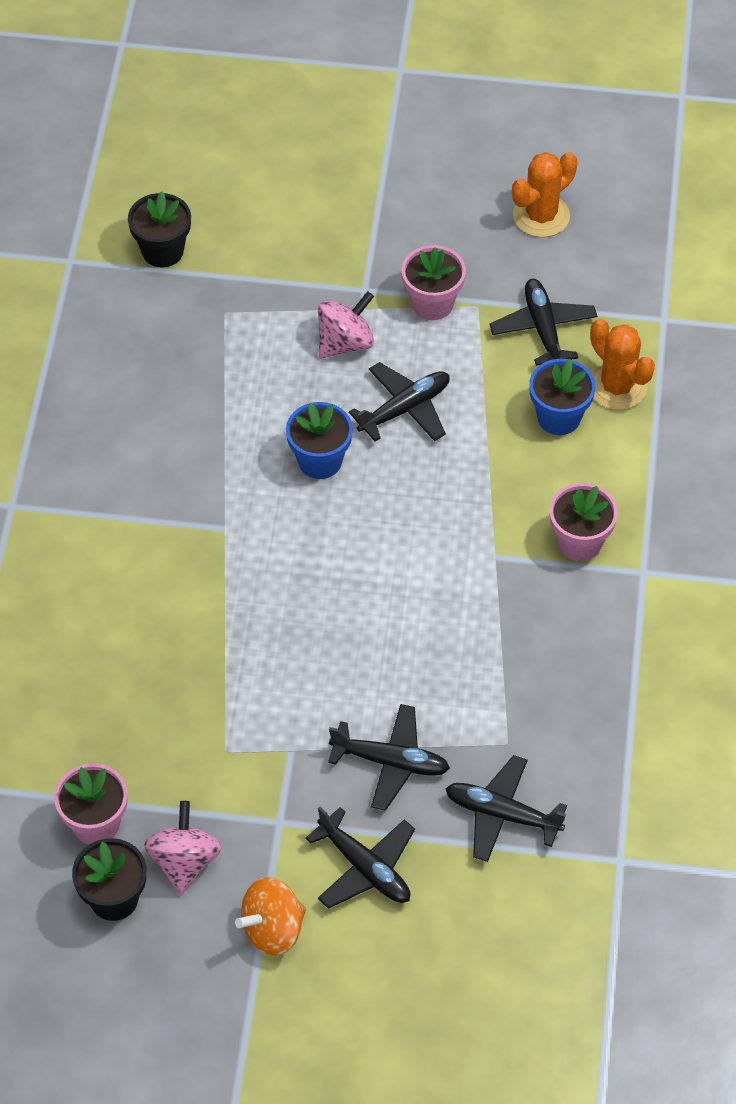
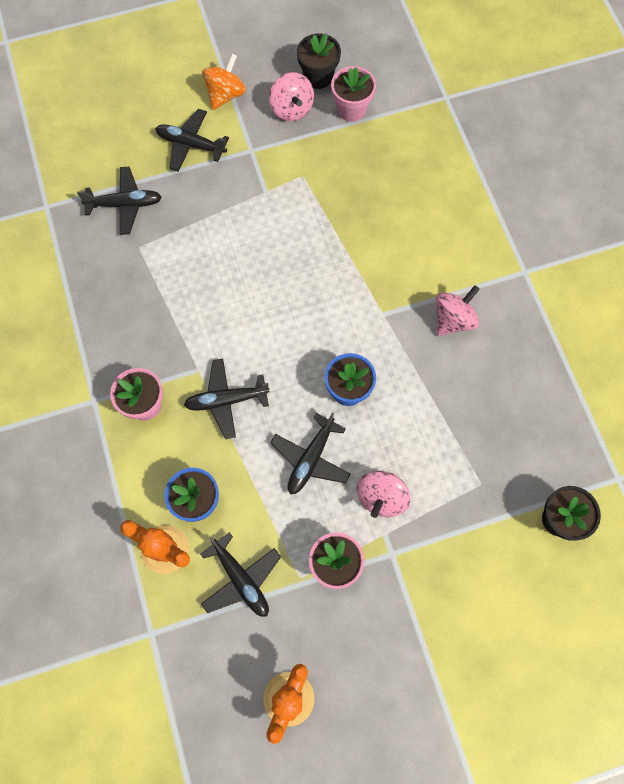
camera: 155 degrees right, 15 degrees up
(141, 487) = (453, 320): none -> pink spinning top
(391, 762) = (203, 208): black plane -> black plane (226, 400)

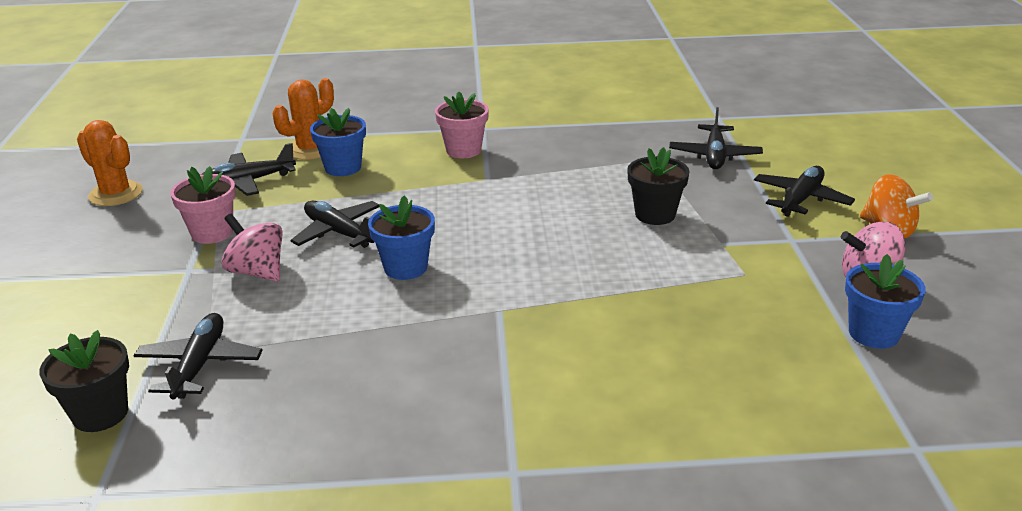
camera: 105 degrees right, 40 degrees down
(226, 400) = (441, 191): black plane -> black plane (200, 365)
(318, 77) = (938, 310): black flower pot -> black flower pot (655, 215)
(351, 109) = (873, 333): pink flower pot -> blue flower pot
(453, 320) = (461, 372): pink spinning top -> none

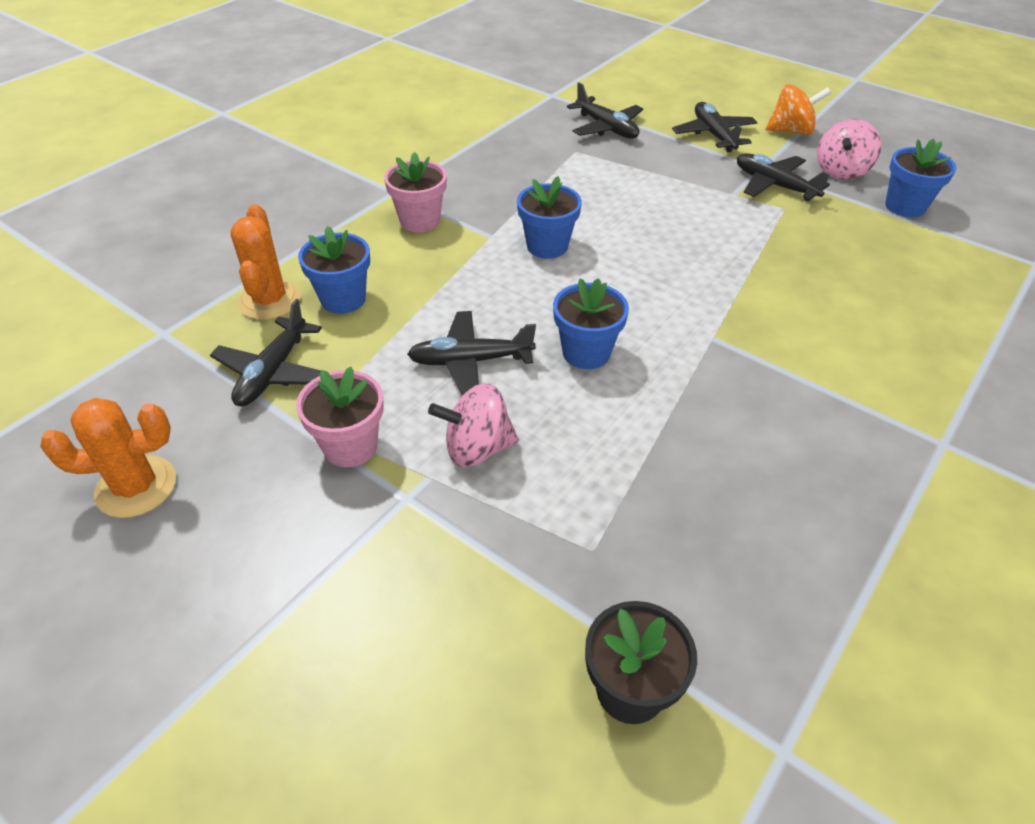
camera: 50 degrees left, 15 degrees up
(200, 365) = (611, 567): black plane -> black plane (774, 185)
(509, 202) = (547, 246): none -> blue flower pot
(655, 215) = (658, 196): black flower pot -> none

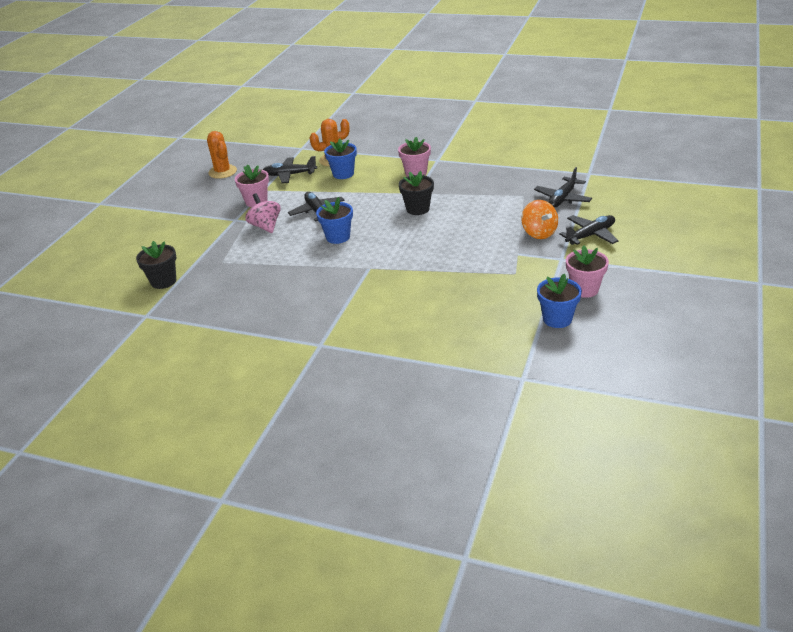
camera: 75 degrees right, 10 degrees down
(547, 246) = (417, 209): blue flower pot -> black flower pot
(774, 185) = (541, 266): black plane -> none
(791, 131) = (627, 263): orange spinning top -> orange spinning top (539, 233)
(841, 171) = (584, 289): pink spinning top -> pink flower pot

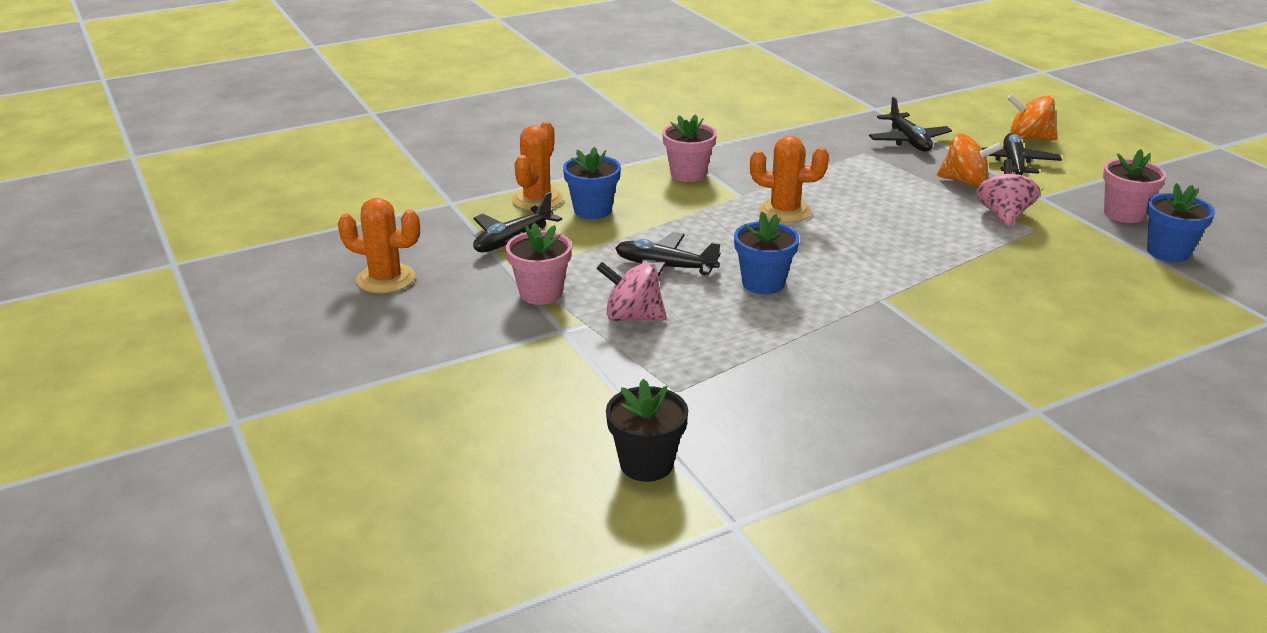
camera: 50 degrees left, 5 degrees down
(417, 209) = (784, 211): black flower pot -> orange cactus
(516, 259) = (1003, 215): none -> pink spinning top
(639, 225) = (1028, 138): none -> orange spinning top

